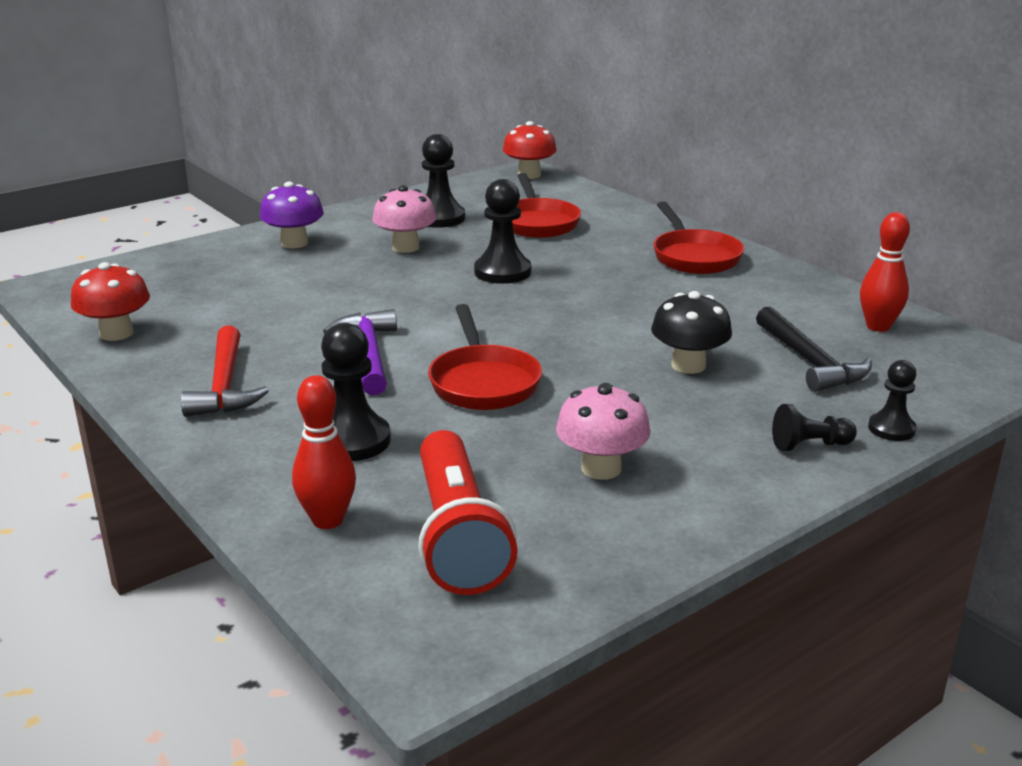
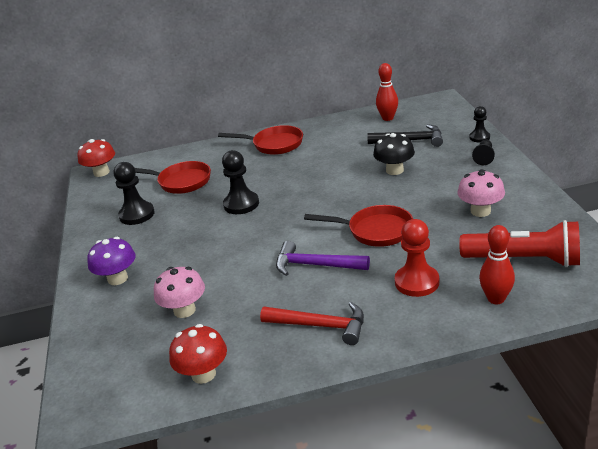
camera: 60 degrees left, 5 degrees up
(352, 441) = (417, 282): black pawn -> red pawn
(405, 247) = (171, 233): pink mushroom -> pink mushroom (184, 310)

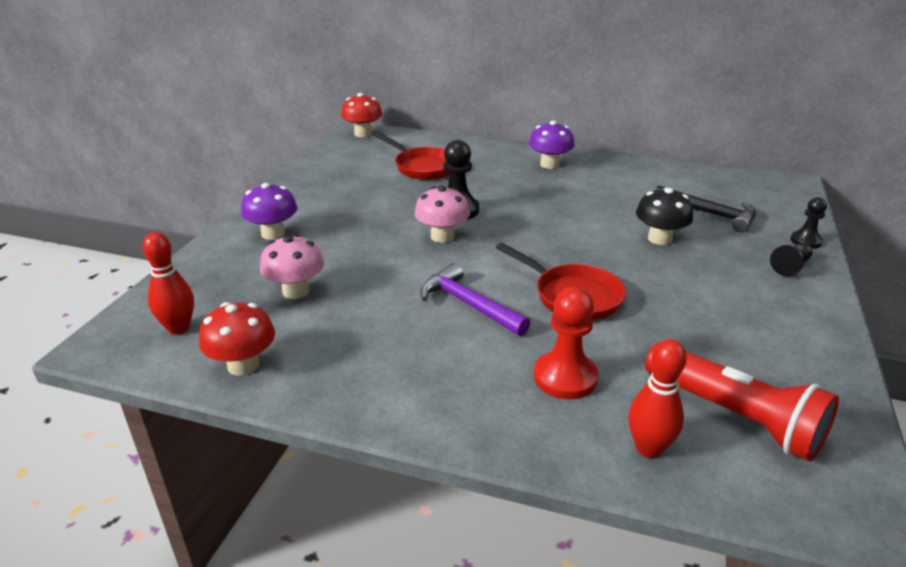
camera: 25 degrees right, 0 degrees up
(137, 215) = (352, 182): black pawn -> none
(274, 144) = (549, 164): red pan -> purple mushroom
(320, 326) = (407, 374): red hammer -> none
(388, 118) = (704, 181): red bowling pin -> red bowling pin (179, 328)
(480, 211) = (727, 328): pink mushroom -> pink mushroom (442, 236)

